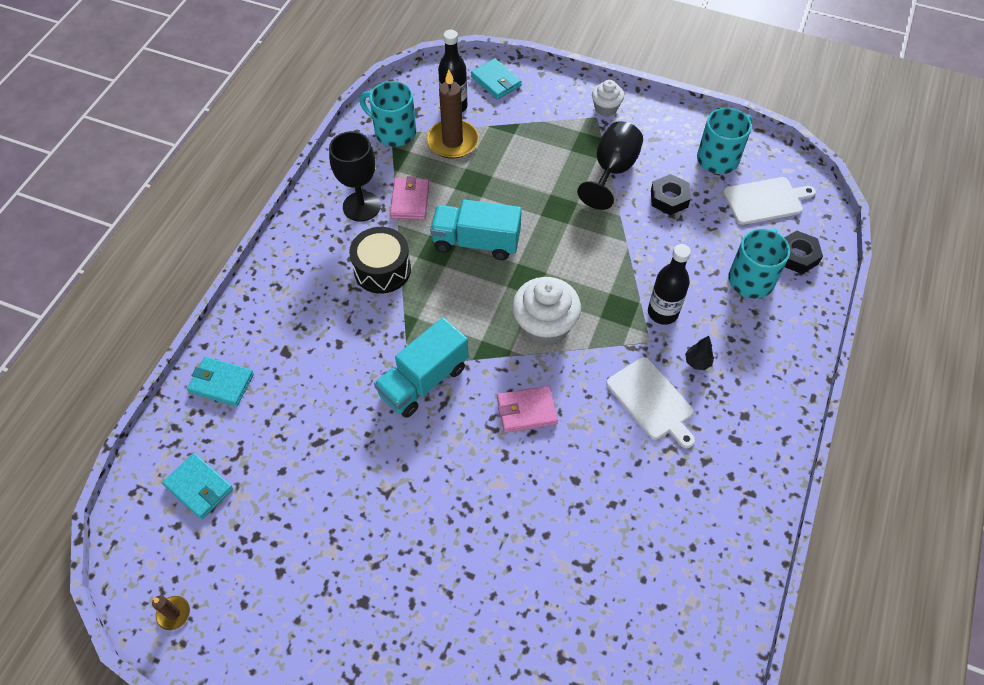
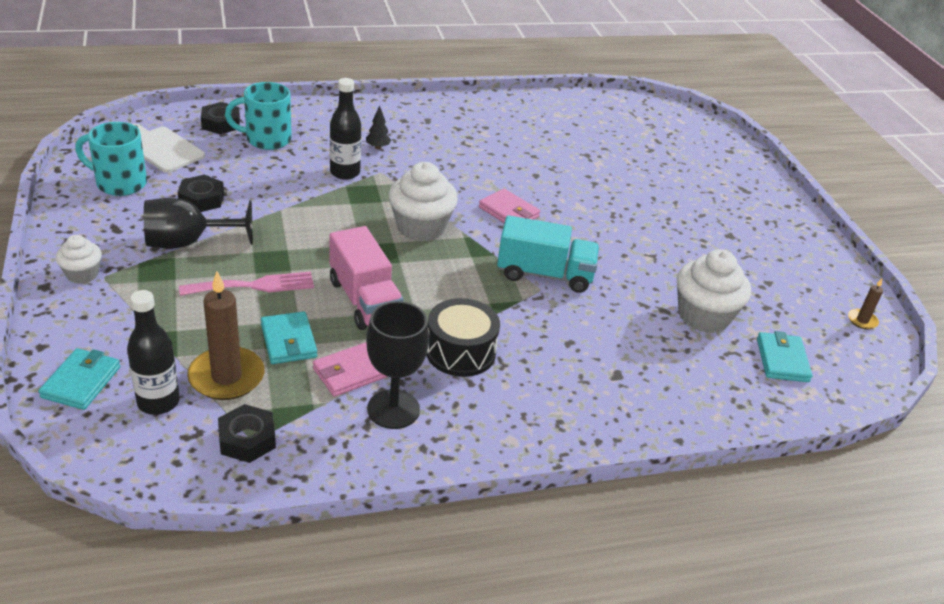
camera: 130 degrees left, 20 degrees down
(221, 383) = (695, 402): turquoise wallet -> turquoise wallet (288, 341)
(288, 468) = (703, 316): none -> white cupcake
(394, 132) = (247, 439): turquoise mug -> black nut
(476, 242) = (364, 300): turquoise truck -> pink truck
(535, 188) = (254, 286): none -> pink fork
(651, 401) = (435, 159): white cutting board -> none

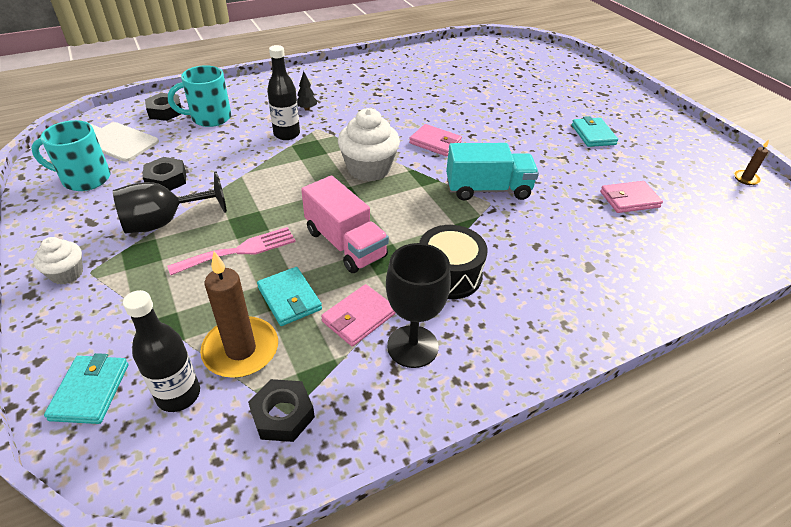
camera: 10 degrees left, 5 degrees up
(703, 316) = (629, 199): white cupcake -> pink wallet
(782, 360) = (709, 224): turquoise wallet -> turquoise wallet (593, 135)

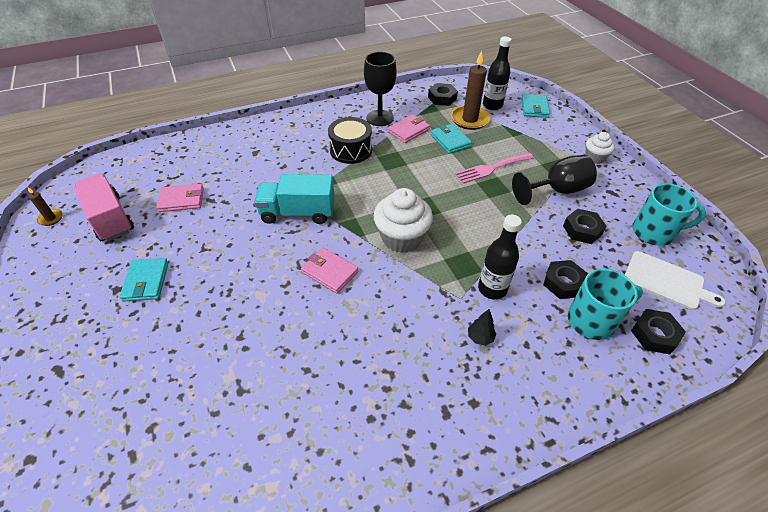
camera: 175 degrees left, 5 degrees up
(218, 139) = (563, 283): none -> black nut
(345, 244) = (419, 171): pink truck -> pink truck (110, 219)

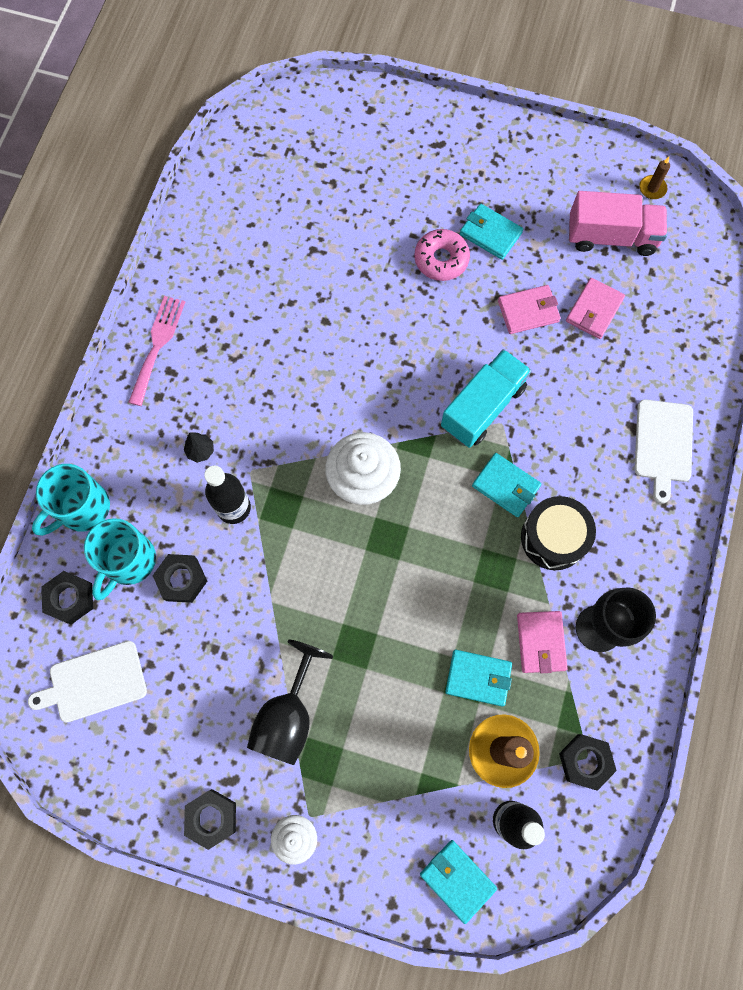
camera: 130 degrees right, 25 degrees up
(191, 296) = (441, 259): none -> pink donut
(256, 138) = (663, 444): none -> white cutting board
(330, 272) = (375, 383): pink wallet -> pink wallet (528, 311)
(340, 179) = (506, 486): none -> turquoise wallet
(491, 168) = (386, 677): pink fork -> pink fork (157, 345)
(582, 230) = (216, 675): black nut -> black nut (211, 818)
(654, 232) = (145, 751): turquoise mug -> turquoise mug (82, 508)

